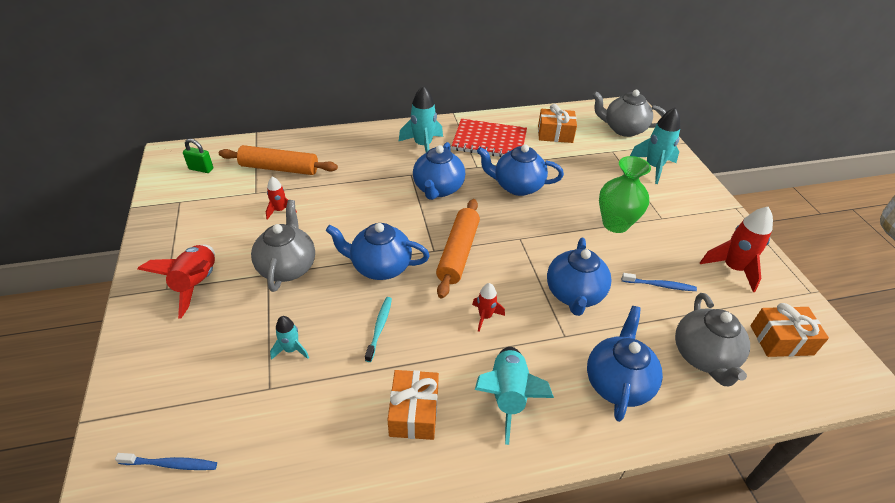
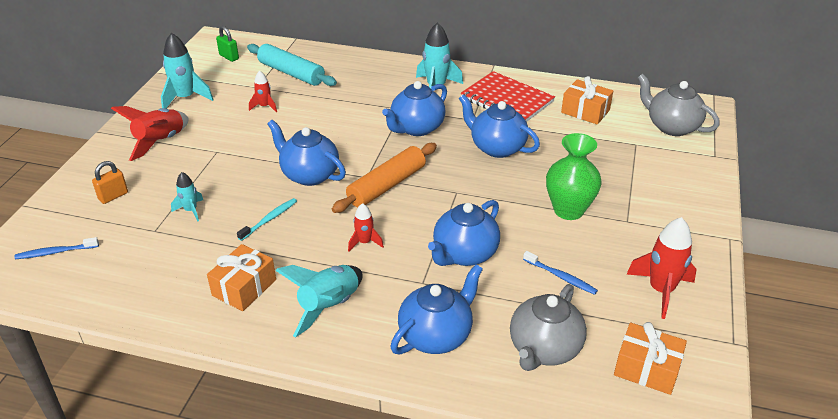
camera: 30 degrees right, 5 degrees down
(170, 464) = (56, 252): blue toothbrush -> blue toothbrush turned 135 degrees clockwise
(190, 366) = (113, 196): none -> orange padlock
(279, 168) = (291, 73): orange rolling pin -> turquoise rolling pin
(287, 267) = (235, 151): grey teapot -> none
(653, 167) = (669, 172): turquoise rocket -> turquoise rocket (185, 98)

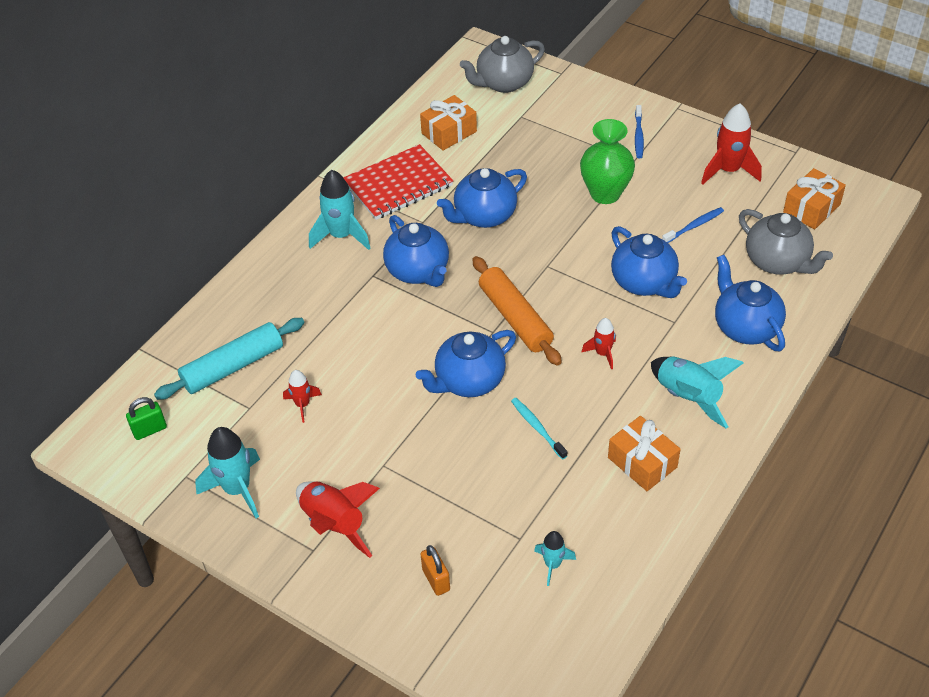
camera: 70 degrees left, 10 degrees up
(56, 252) = (527, 641): blue toothbrush -> blue toothbrush (638, 135)
(191, 210) = (495, 500): turquoise rocket -> turquoise rocket (552, 565)

